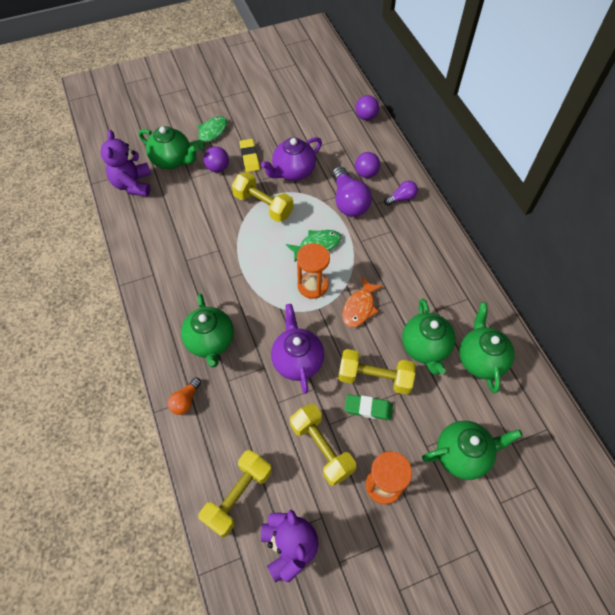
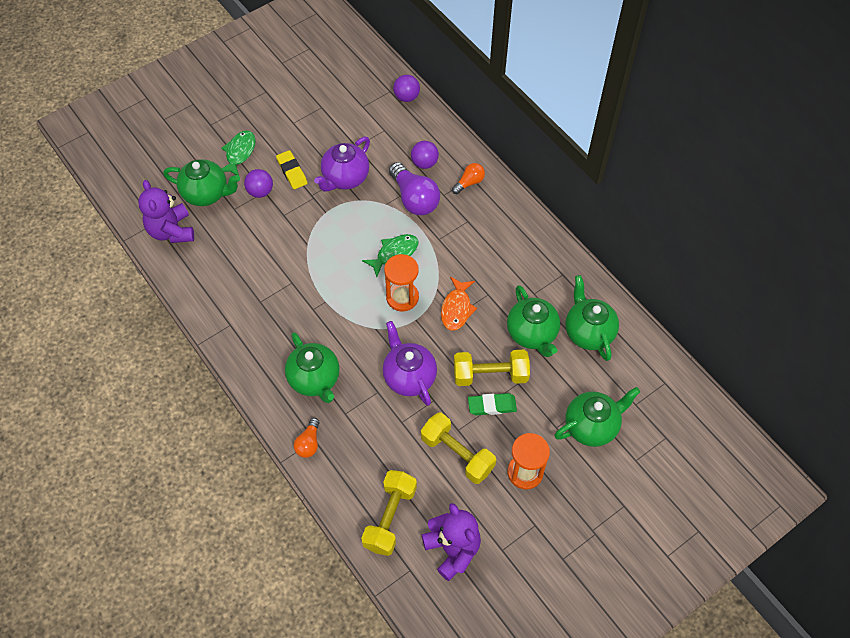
camera: 15 degrees left, 0 degrees up
(263, 205) = (324, 223): yellow dumbbell -> none
(401, 198) = (469, 183): purple light bulb -> orange light bulb

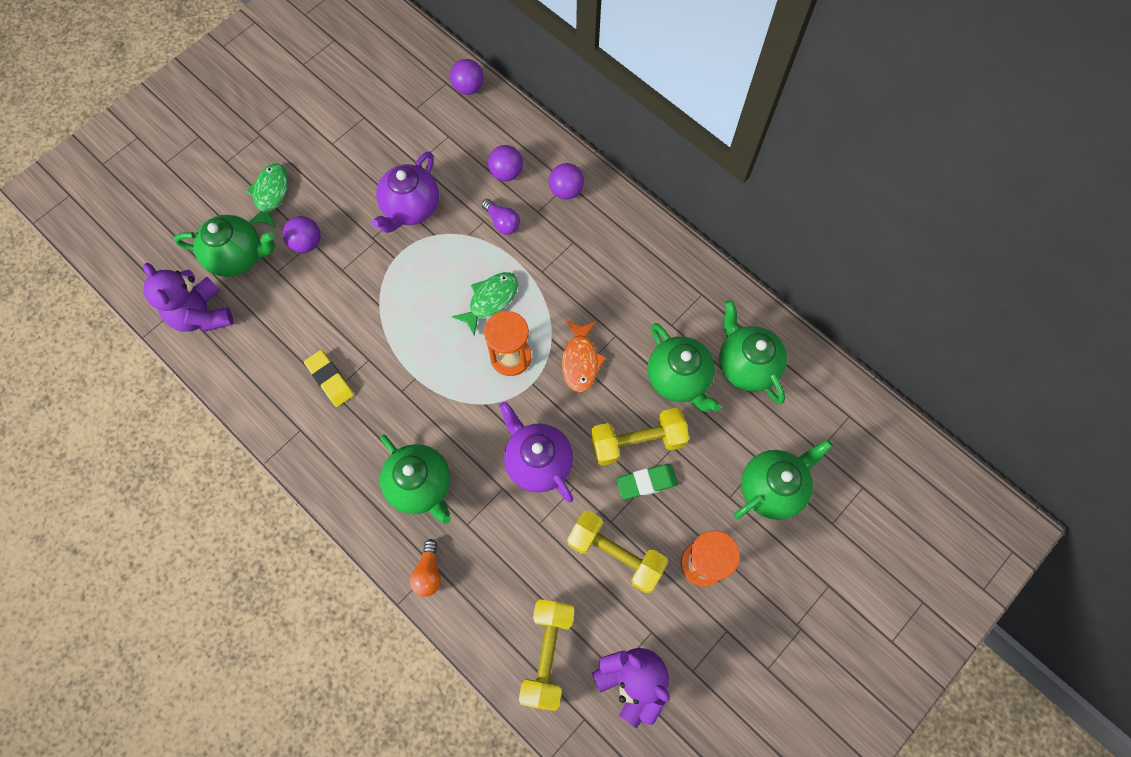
camera: 10 degrees left, 10 degrees up
(292, 172) = (342, 210): yellow eraser -> yellow eraser (330, 379)
(414, 198) = (502, 222): purple light bulb -> purple light bulb, size x0.54
(469, 183) = (566, 190): orange light bulb -> purple ball

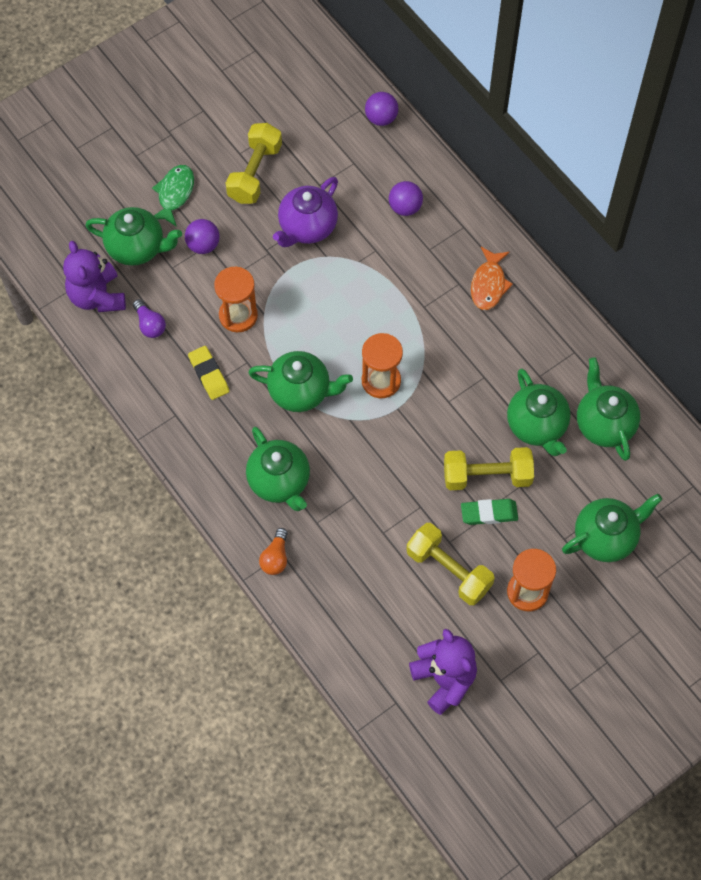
camera: 10 degrees right, 5 degrees down
(352, 311) = (238, 315): none -> orange hourglass
(429, 382) = (300, 392): none -> green teapot
(490, 300) = (370, 326): green fish -> none
(502, 222) = (393, 254): purple light bulb -> purple light bulb (150, 324)
(538, 461) = (391, 478): purple teapot -> none
(547, 654) = (372, 644): yellow dumbbell -> yellow dumbbell (255, 173)
(566, 190) = (460, 233): purple ball -> none
(580, 360) = (446, 395): orange fish -> orange fish (488, 284)

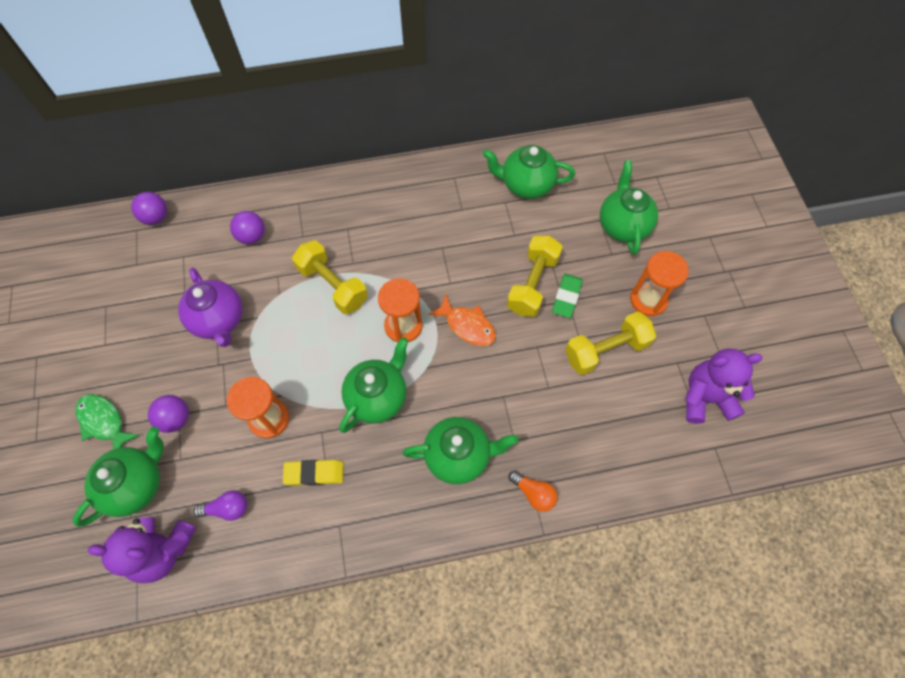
camera: 65 degrees left, 0 degrees up
(255, 173) = (134, 340): yellow dumbbell -> yellow dumbbell (333, 285)
(488, 284) = (361, 208): orange fish -> orange fish (467, 326)
(537, 426) = (505, 230): green teapot -> none

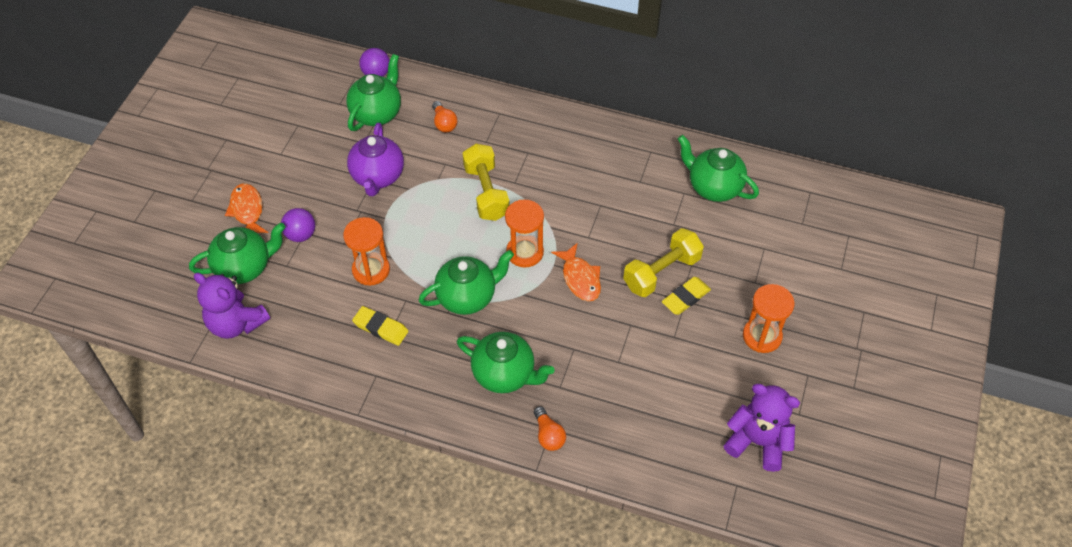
camera: 30 degrees right, 10 degrees down
(104, 422) = (247, 211): green fish -> orange fish
(227, 508) = (300, 319): purple light bulb -> none
(252, 236) = (444, 123): purple ball -> orange light bulb
(566, 297) = (685, 298): green eraser -> yellow eraser
(606, 350) = (691, 358): yellow dumbbell -> none
(623, 225) = (783, 263): green teapot -> green teapot (377, 113)

